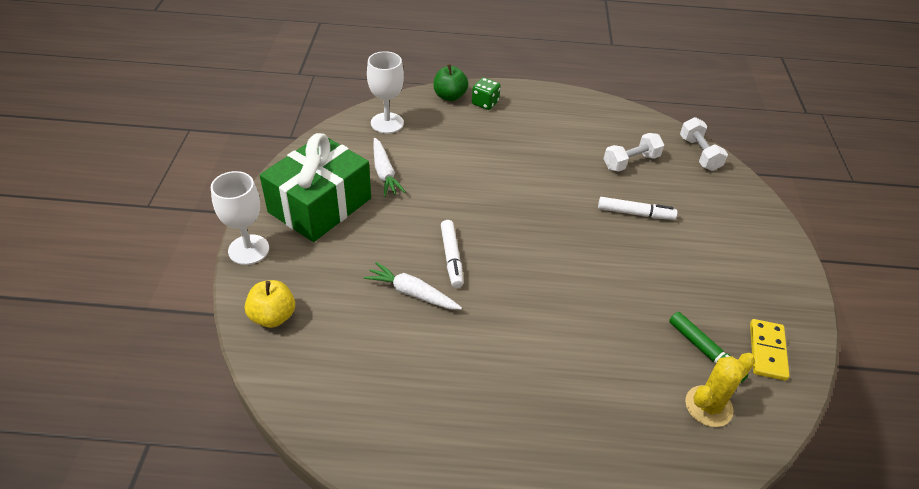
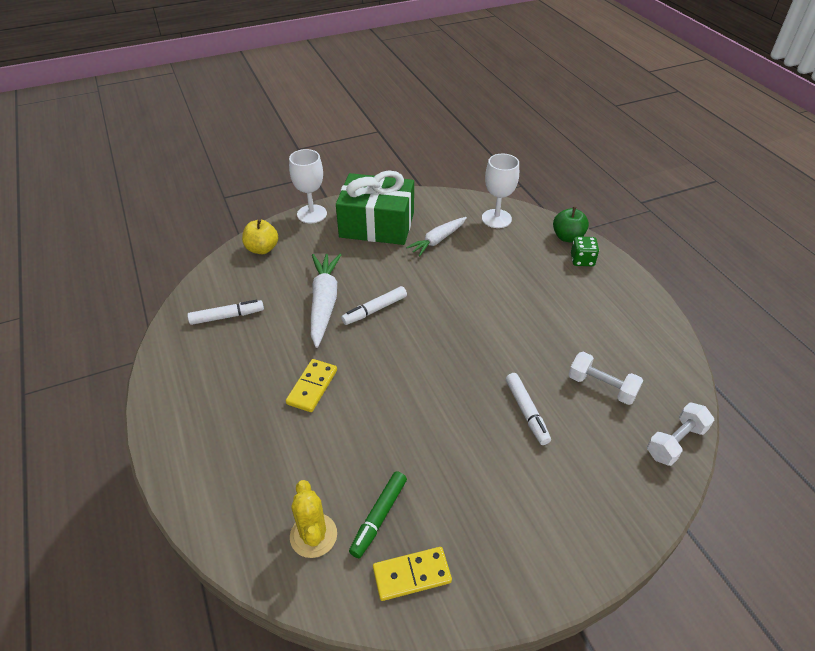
camera: 65 degrees right, 0 degrees up
(370, 388) = (227, 316): none -> white marker
(412, 293) = (324, 303): white carrot -> white carrot, size x1.52
(529, 346) = (312, 387): none -> yellow domino
(708, 406) = (313, 535): yellow cactus -> yellow cactus turned 45 degrees clockwise

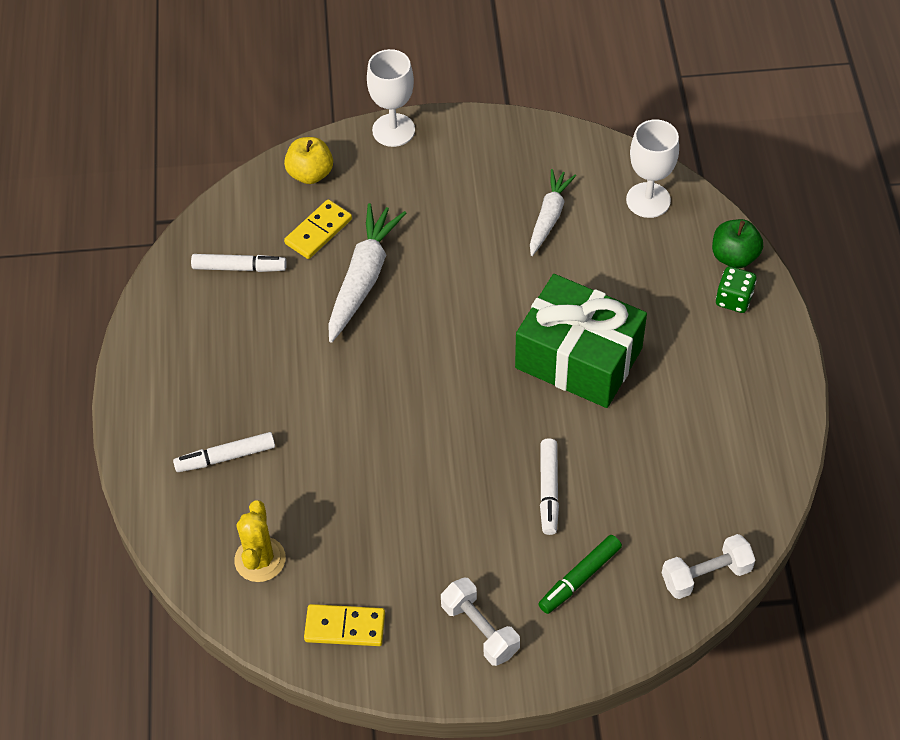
camera: 20 degrees right, 10 degrees up
(312, 387) = (312, 390): yellow domino -> yellow domino (318, 231)
(375, 310) = (423, 305): white marker -> white marker (225, 457)
(377, 225) = (476, 170): green gift -> green gift (578, 358)
(379, 517) = (333, 560): green marker -> green marker (580, 578)
(438, 240) = (549, 217): white carrot -> white carrot turned 135 degrees clockwise
(601, 387) = (657, 484): white dumbbell -> white dumbbell (480, 629)

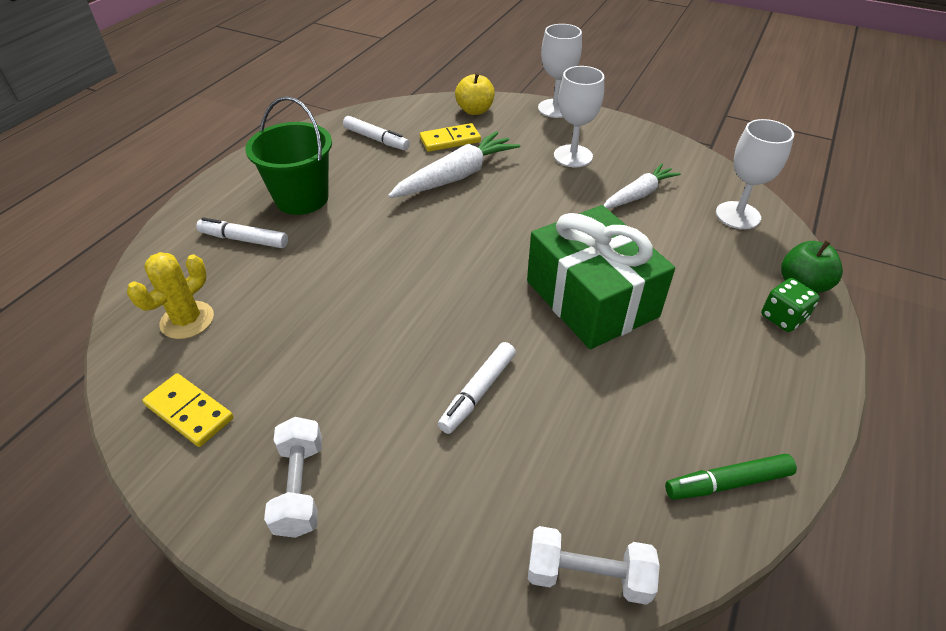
camera: 30 degrees right, 10 degrees down
(234, 382) = (302, 198): none -> green bucket
(457, 194) = (573, 156): none -> white goblet
(580, 578) = (442, 494): green marker -> green marker (727, 483)

